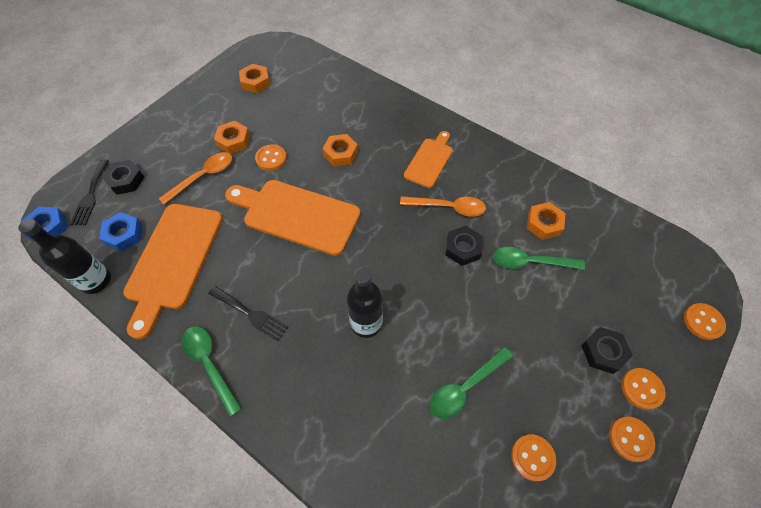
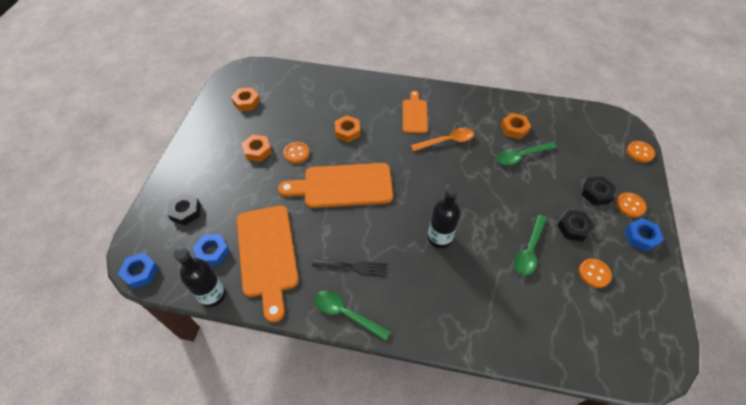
camera: 25 degrees left, 5 degrees down
(91, 195) = (162, 234): black fork -> none
(203, 176) = (250, 185): orange spoon -> none
(463, 248) = (473, 164): black nut -> black nut (573, 228)
(630, 439) = (641, 237): orange button -> blue nut

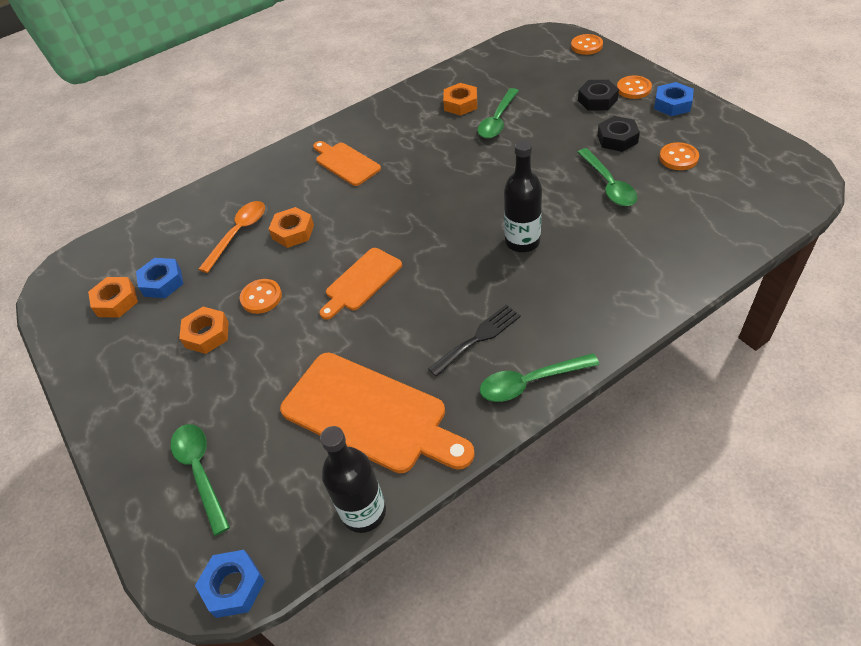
camera: 40 degrees left, 5 degrees down
(185, 212) = (200, 471): black nut -> green spoon
(212, 252) = (300, 474): blue nut -> blue nut (162, 282)
(343, 186) = (361, 282): orange cutting board -> orange cutting board, size x0.57
(447, 141) = (412, 160): orange spoon -> orange spoon (238, 234)

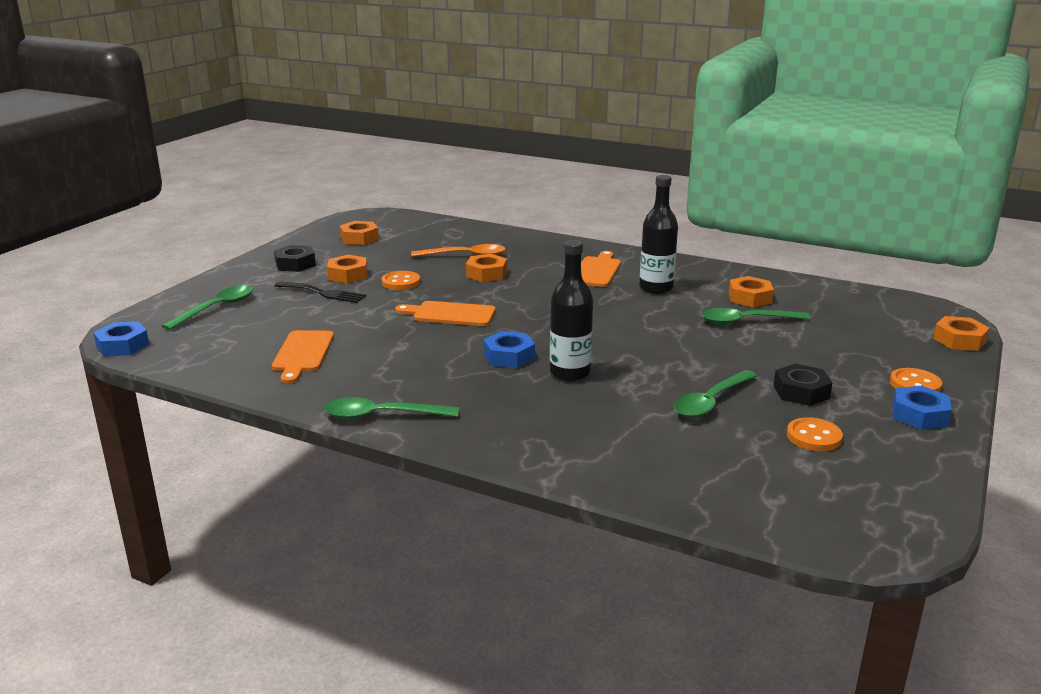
camera: 55 degrees right, 25 degrees down
(162, 282) = (390, 246): blue nut -> blue nut (509, 356)
(363, 512) = (203, 375): black bottle -> black bottle (656, 288)
(370, 414) = (302, 354): orange cutting board -> orange cutting board, size x0.57
(478, 338) = (420, 379): black fork -> black fork (323, 293)
(530, 382) = (382, 415): green spoon -> green spoon turned 45 degrees counterclockwise
(586, 46) = (959, 340): orange button -> orange nut
(597, 100) = (859, 366): black nut -> black nut (295, 264)

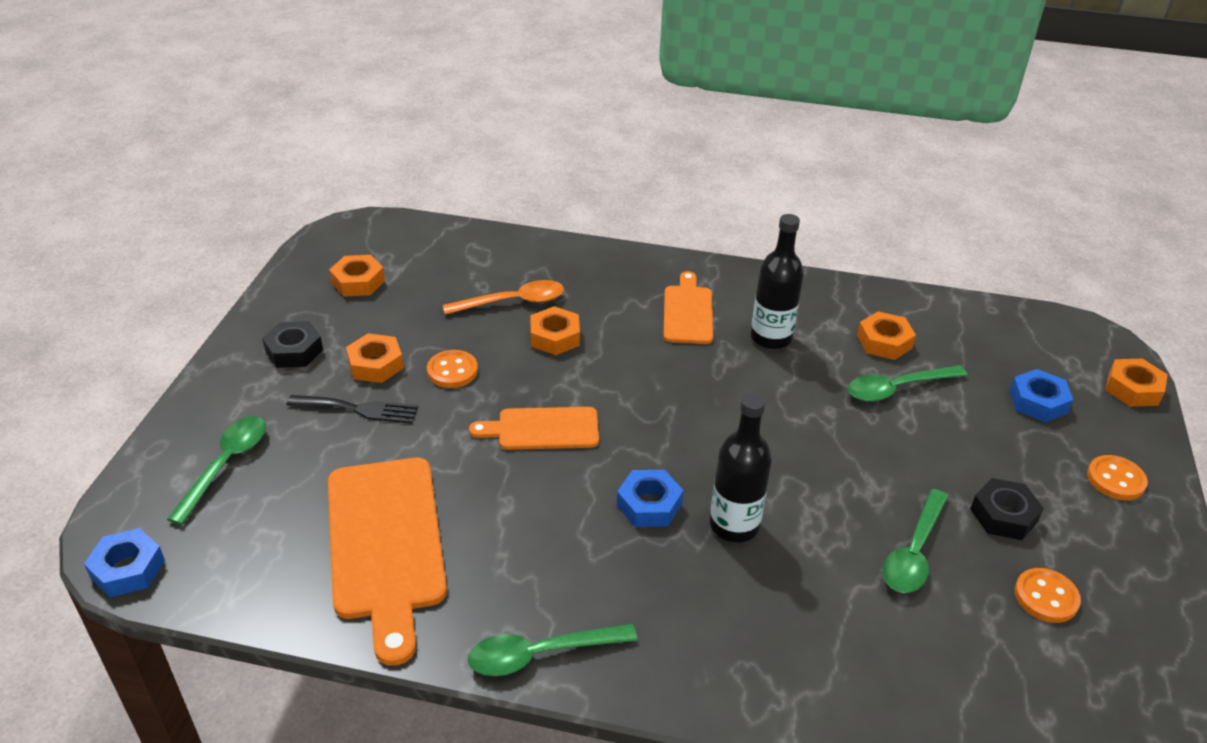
camera: 15 degrees left, 15 degrees up
(302, 354) = (385, 544): orange cutting board -> orange cutting board, size x1.75
(919, 415) = (1139, 535): blue nut -> blue nut (1038, 402)

